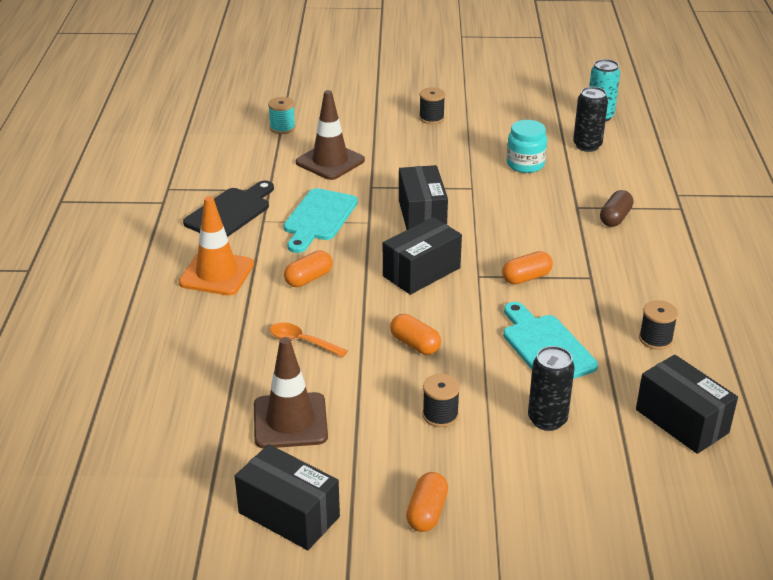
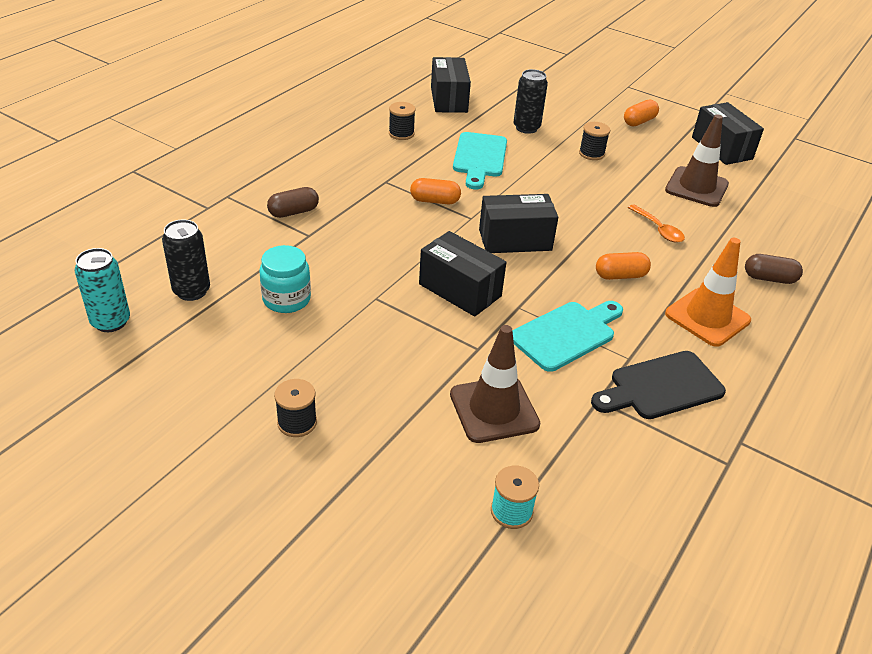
camera: 150 degrees left, 5 degrees up
(172, 334) = (769, 278): none -> brown capsule
(415, 344) = (571, 194): orange capsule -> none
(422, 216) = (460, 290): black box -> black box turned 75 degrees counterclockwise

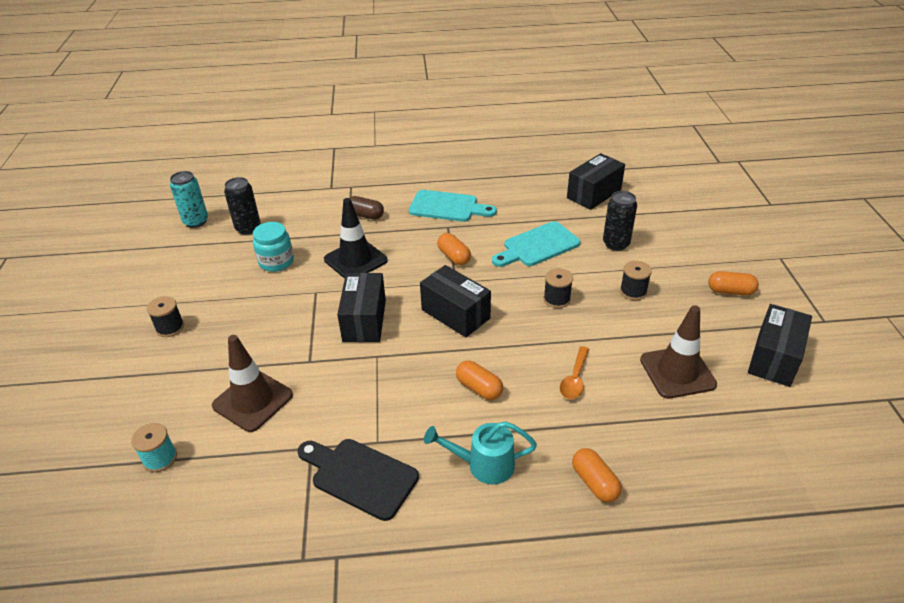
camera: 55 degrees right, 0 degrees up
(359, 252) = (355, 260): none -> black traffic cone
(401, 133) = (515, 201): black spool -> black spool (556, 299)
(566, 334) = (371, 395): turquoise cutting board -> turquoise cutting board (447, 207)
(707, 317) = (483, 465): orange traffic cone -> turquoise watering can
(769, 278) = (594, 482): brown capsule -> orange capsule

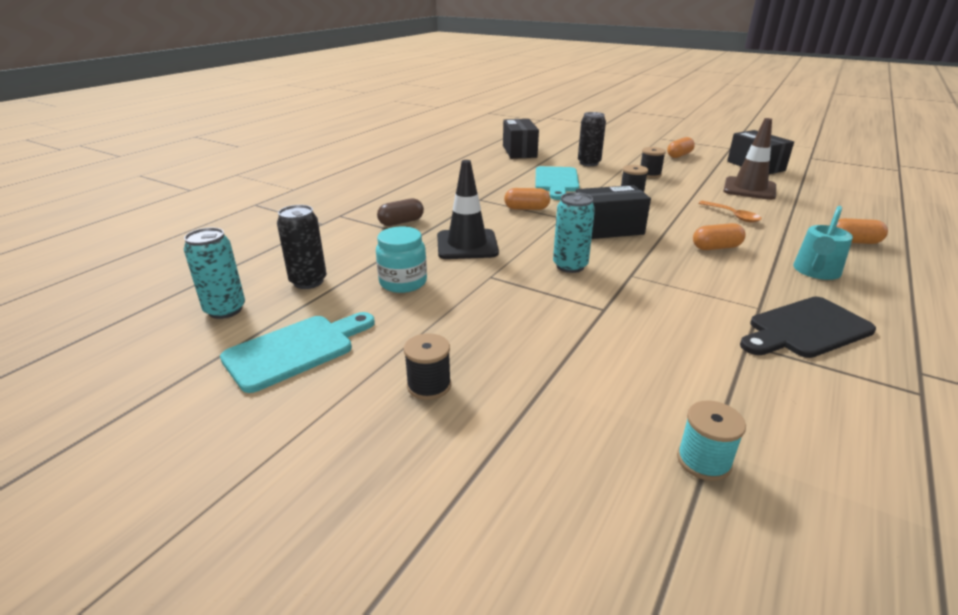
camera: 55 degrees left, 10 degrees down
(253, 400) = (641, 359): brown traffic cone -> none
(364, 320) = (570, 266): black box -> turquoise can
(447, 207) = (451, 192): turquoise cutting board -> turquoise cutting board (295, 350)

